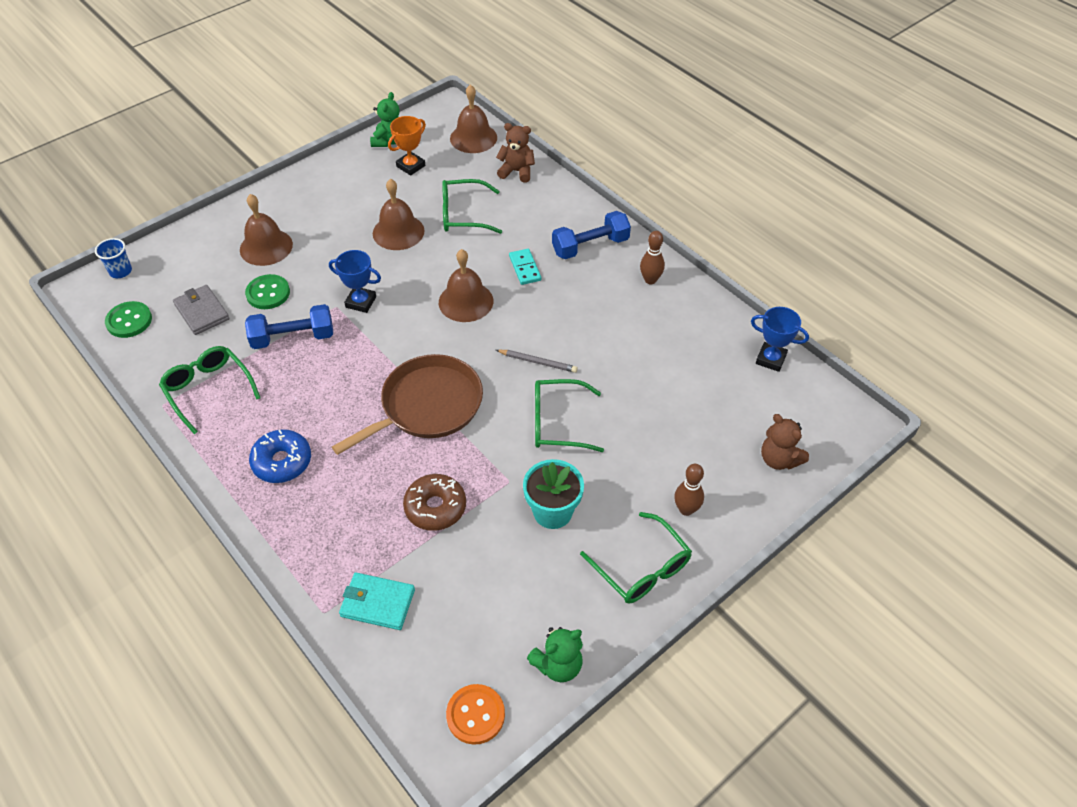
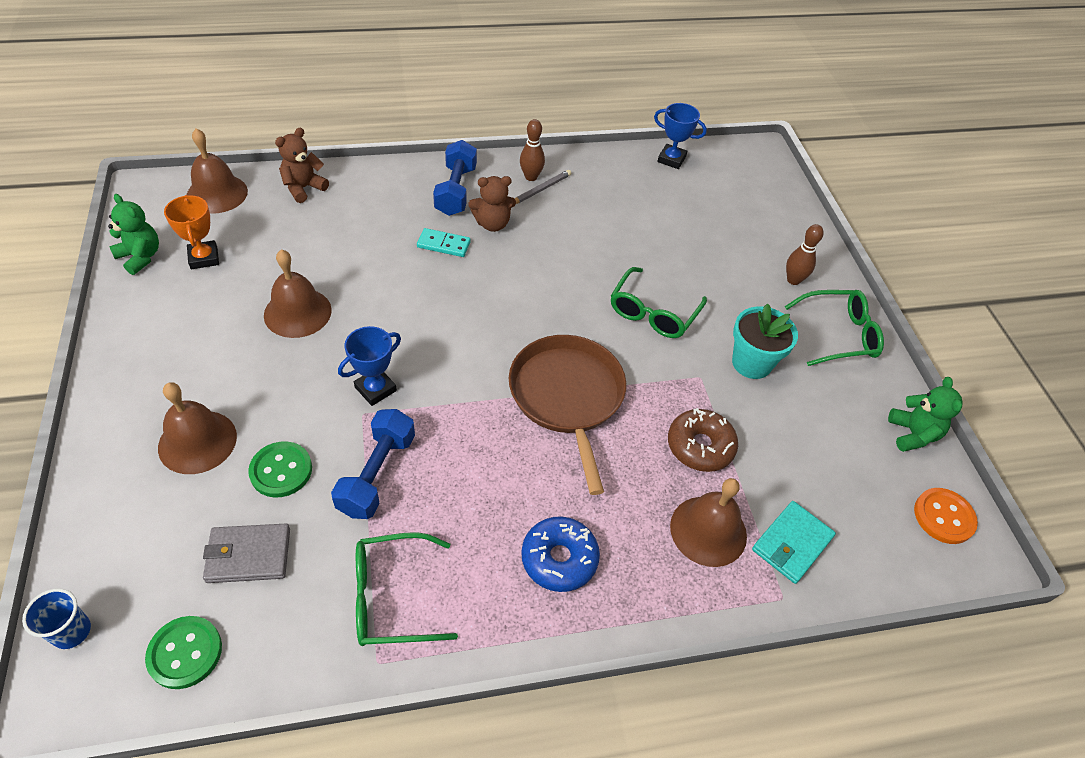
camera: 65 degrees left, 0 degrees up
(463, 214) = (325, 252): green glasses -> none
(466, 301) = (450, 305): brown bell -> brown bell (708, 530)
(538, 362) = (571, 292): grey pencil -> grey pencil (541, 190)
(770, 359) = (671, 159): blue trophy -> blue trophy turned 60 degrees clockwise
(779, 459) = (773, 206): brown teddy bear -> brown teddy bear (492, 224)

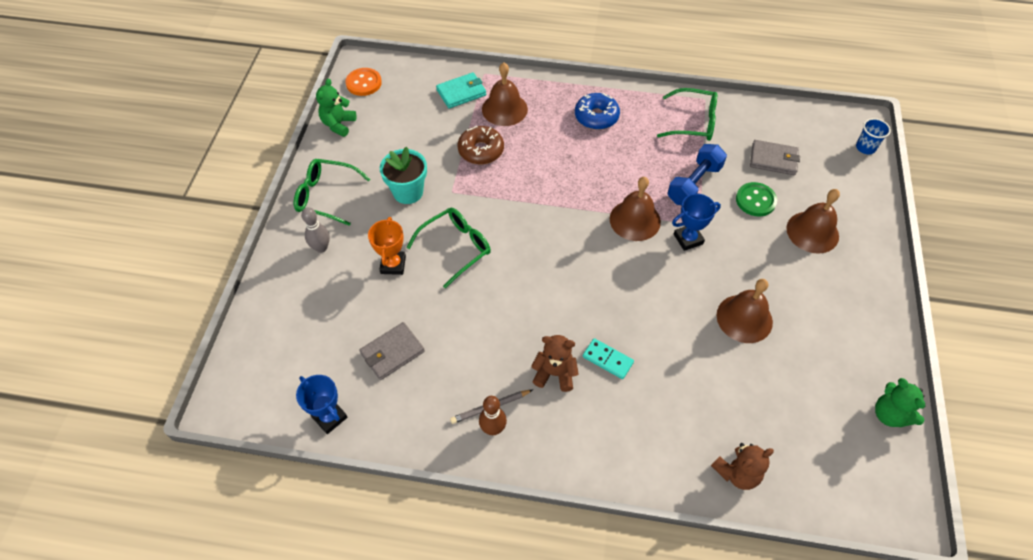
camera: 155 degrees left, 5 degrees up
(185, 653) = (803, 125): green button -> none
(204, 258) = (830, 398): orange trophy -> orange trophy (393, 265)
(217, 193) = (829, 487): brown bell -> brown bell (635, 220)
(456, 191) = (578, 428): blue dumbbell -> none
(567, 397) = (553, 201): brown pan -> none
(653, 209) = (392, 352): none -> grey wallet
(793, 280) = (321, 248): brown bowling pin -> grey bowling pin

